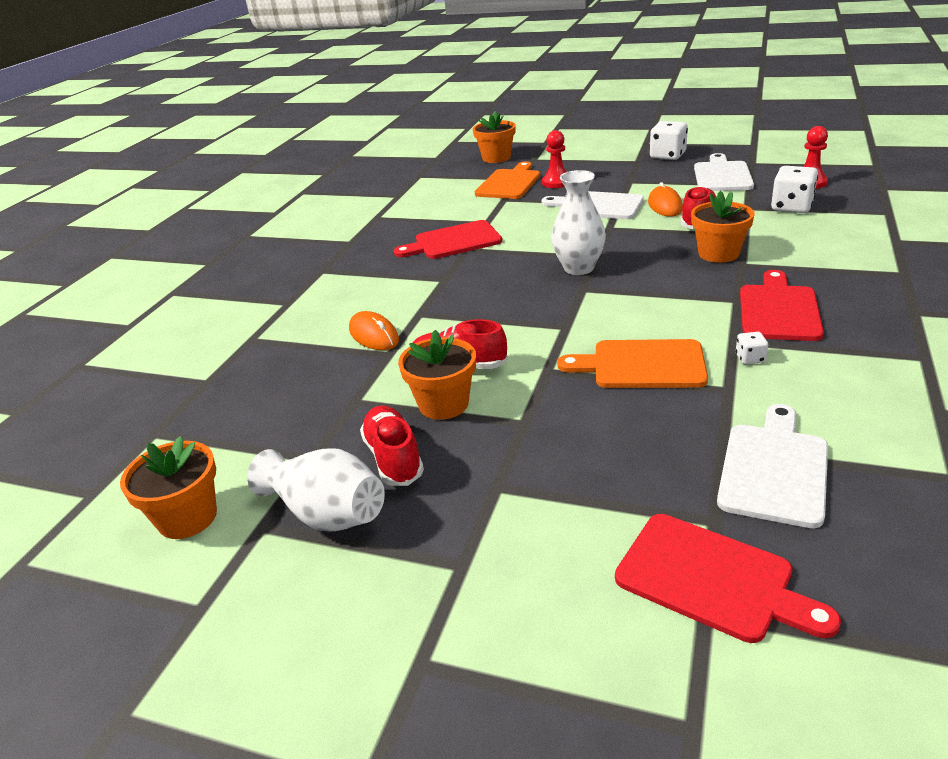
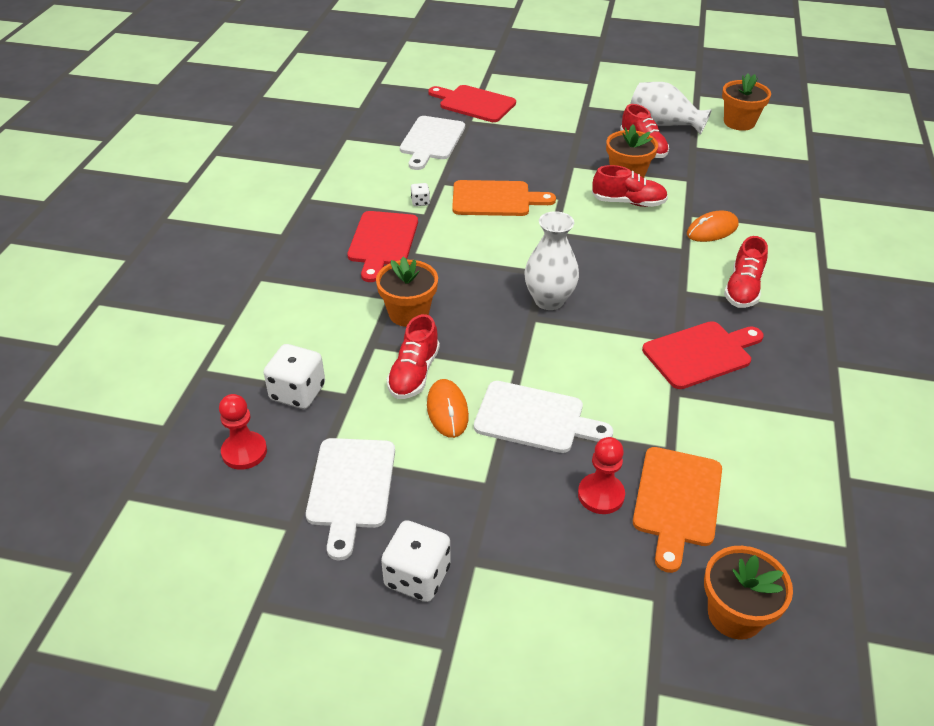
camera: 170 degrees right, 10 degrees up
(374, 335) = (712, 230): orange mouse -> orange mouse turned 75 degrees counterclockwise
(383, 284) = (743, 289): none -> red shoe

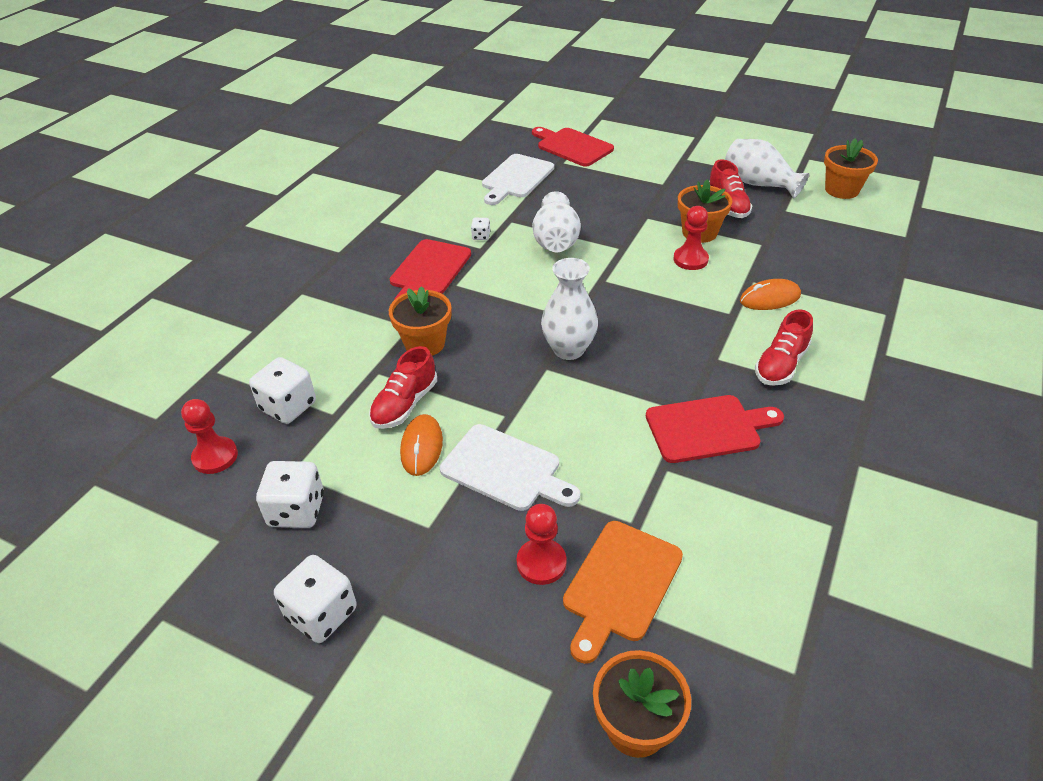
camera: 15 degrees right, 0 degrees up
(351, 488) = (296, 510): white cutting board -> white dice
(496, 199) = (556, 241): orange cutting board -> white vase
(628, 202) = (690, 259): red shoe -> red pawn

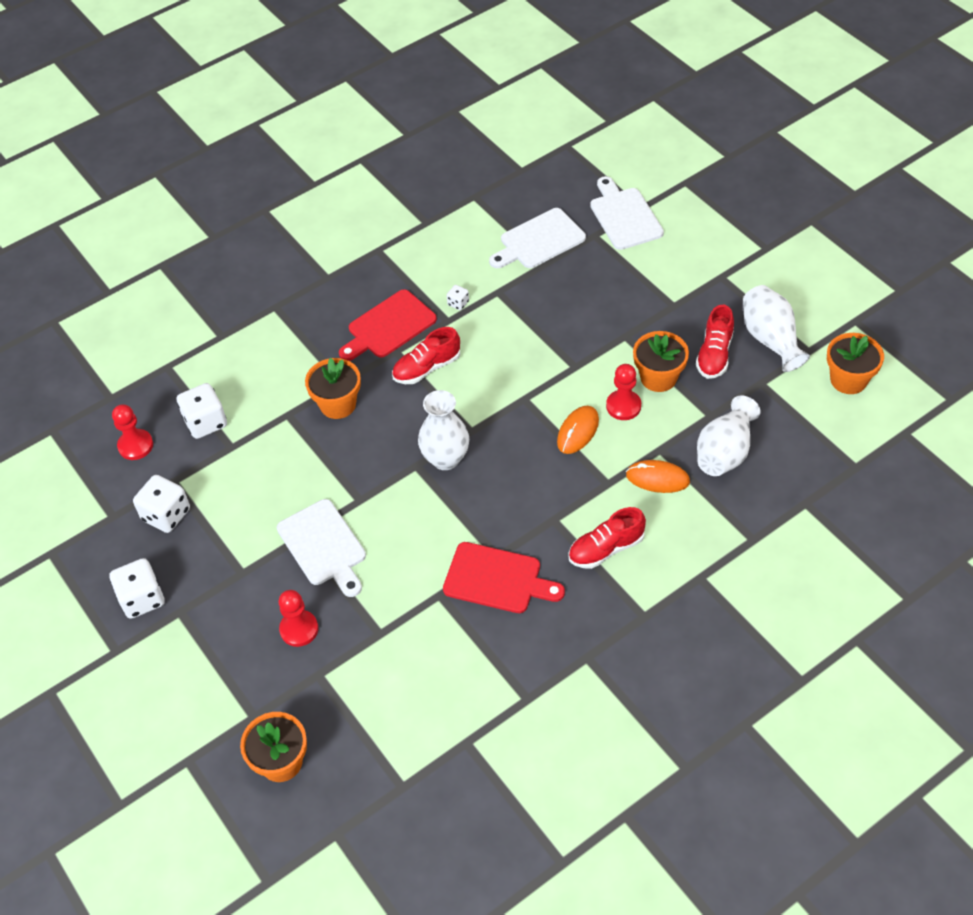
camera: 30 degrees right, 10 degrees up
(405, 404) = (288, 457): red shoe -> red shoe (426, 368)
(421, 447) = (277, 500): orange mouse -> orange mouse (578, 431)
(556, 241) = (519, 336): white vase -> white vase (724, 452)
(572, 146) = (624, 216): red cutting board -> white cutting board
(620, 585) = (338, 669): orange cutting board -> none

